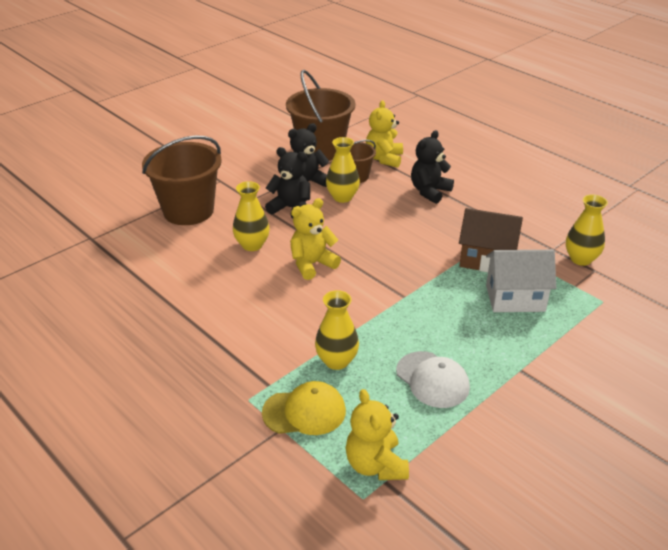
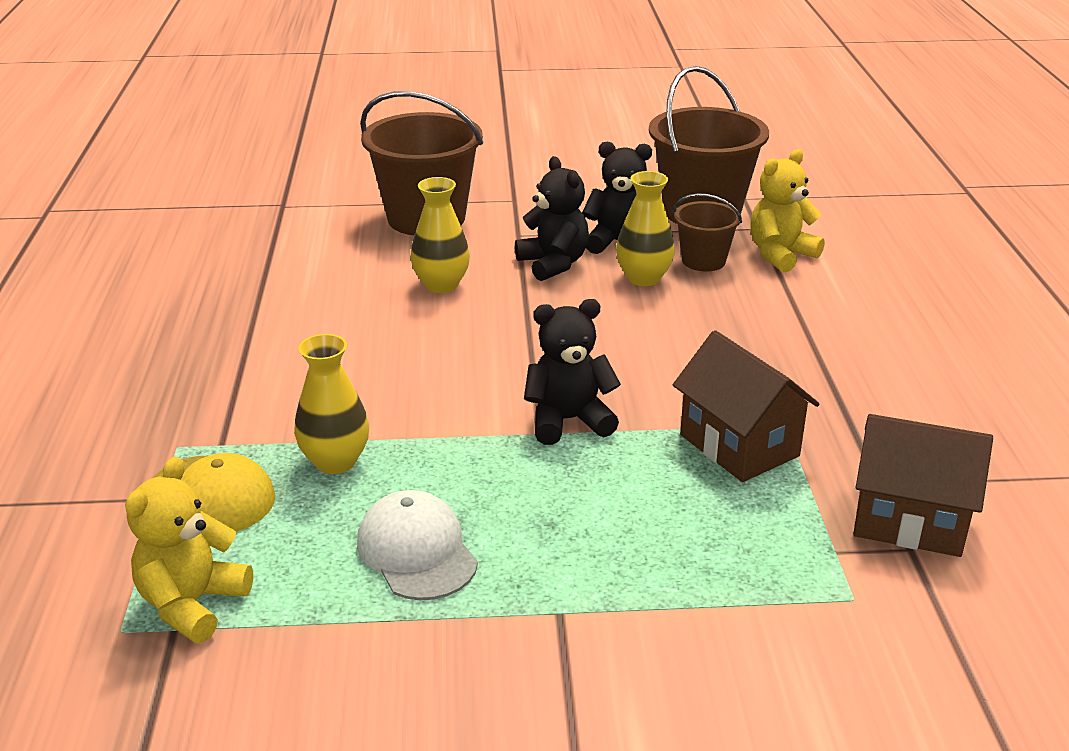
camera: 40 degrees right, 5 degrees down
(312, 264) = (479, 338): yellow teddy bear -> none
(429, 191) = (787, 321): black teddy bear -> black teddy bear (568, 421)
(432, 380) = (417, 551): white cap -> white cap turned 150 degrees clockwise
(515, 298) = (703, 517): white house -> none
(581, 259) = (909, 520): yellow vase -> brown house

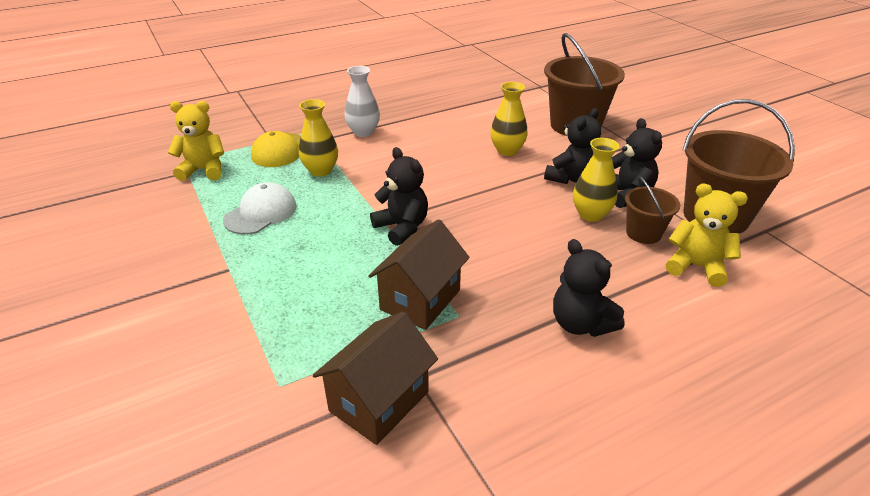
camera: 65 degrees right, 5 degrees up
(247, 390) = (363, 132): none -> white vase
(838, 350) = (580, 324): none -> black teddy bear
(909, 520) = (379, 401): brown house -> brown house turned 45 degrees clockwise

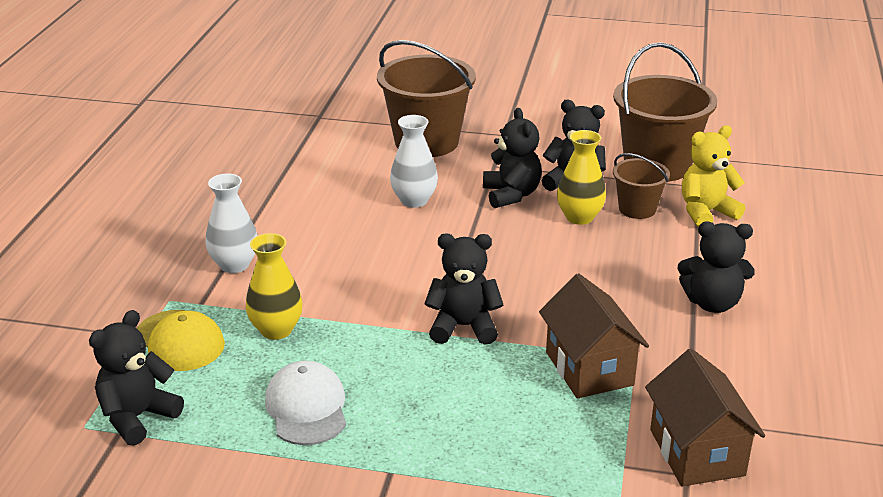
camera: 50 degrees left, 5 degrees down
(204, 170) = (137, 417): yellow teddy bear -> black teddy bear
(507, 150) = (414, 200): yellow vase -> white vase

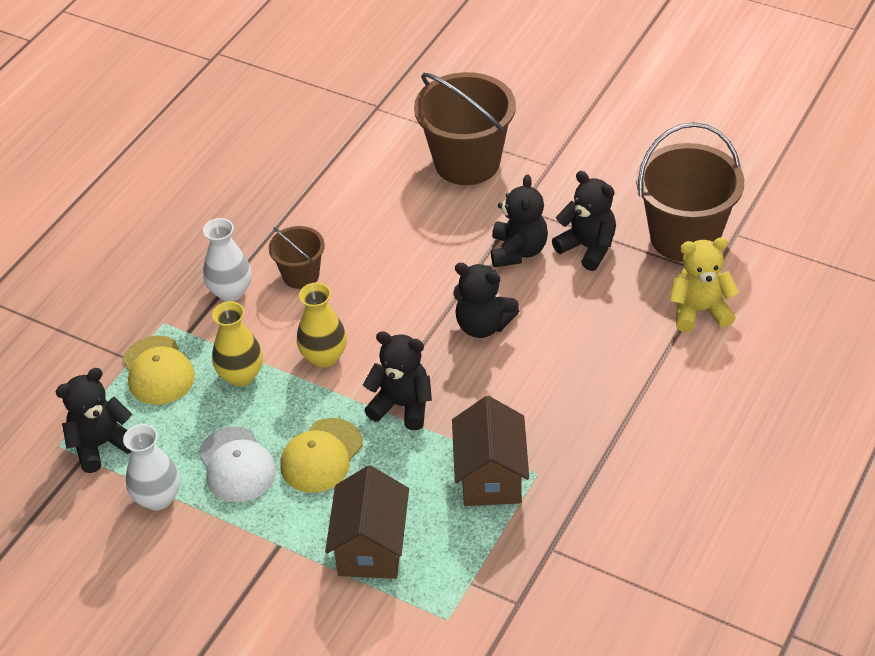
camera: 20 degrees right, 15 degrees up
(307, 408) = (236, 465): white cap -> white cap turned 150 degrees clockwise
(399, 383) = (321, 456): none -> yellow cap
(414, 200) = (422, 241): white vase -> white vase (158, 498)
(579, 217) = (570, 293): yellow vase -> yellow vase (324, 357)
(637, 209) = (633, 293): brown bucket -> brown bucket (301, 275)
(696, 452) = (538, 584): brown house -> brown house (371, 547)
(712, 303) = (642, 426): black teddy bear -> black teddy bear (483, 325)

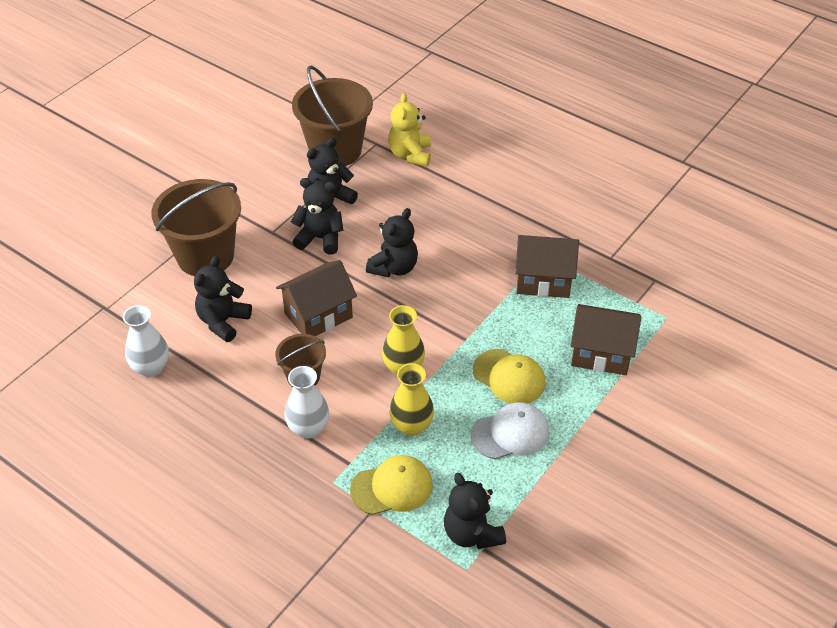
camera: 85 degrees left, 0 degrees up
(158, 498) = (538, 490): white vase -> white vase (151, 367)
(393, 271) = (318, 315): none -> brown house
(402, 406) = (466, 323): black teddy bear -> black teddy bear (223, 322)

